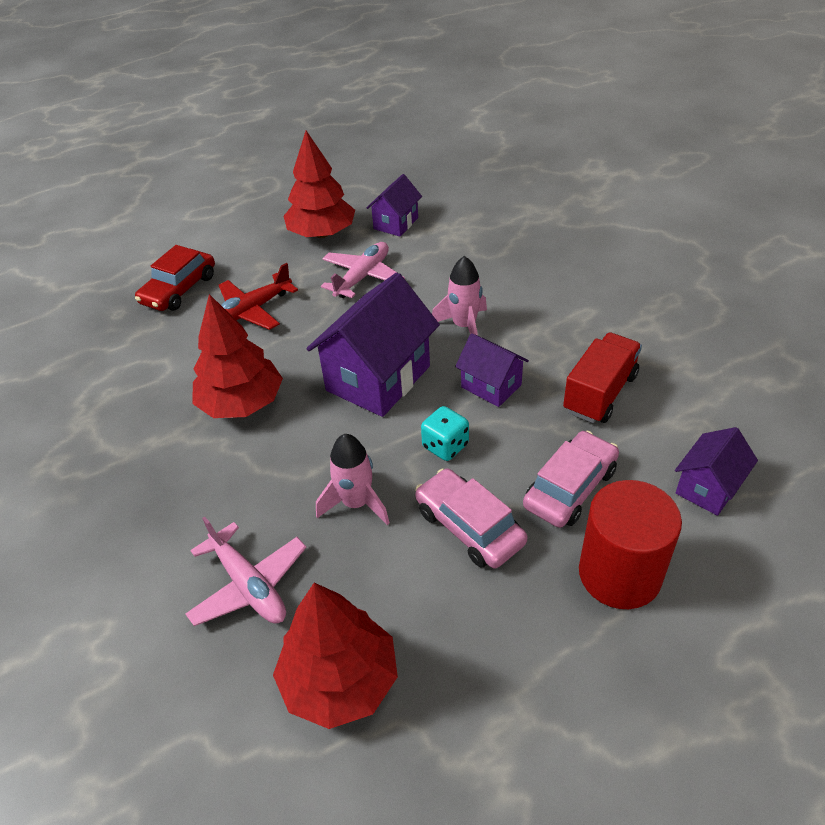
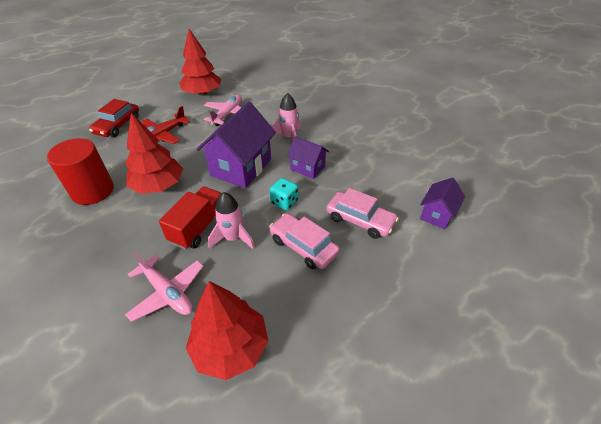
camera: 10 degrees left, 0 degrees up
(396, 223) = (245, 87): purple house -> none
(570, 488) = (360, 220): pink car -> pink car turned 90 degrees clockwise
(600, 393) = (369, 168): red truck -> red truck (199, 227)
(619, 574) = (395, 266): red cylinder -> red cylinder (93, 191)

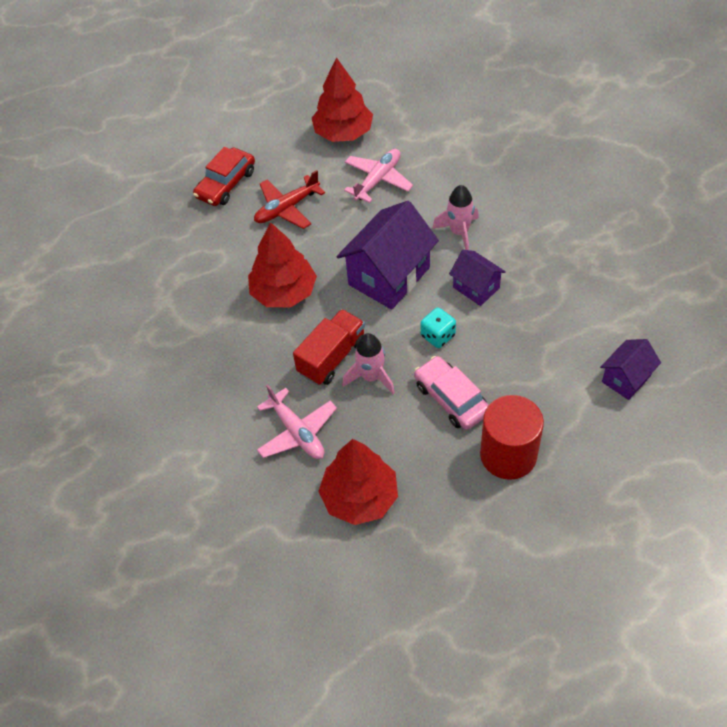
camera: 15 degrees right, 10 degrees up
(93, 191) = (205, 290): red cylinder -> red cylinder (508, 455)
(360, 220) = (526, 373): pink car -> none

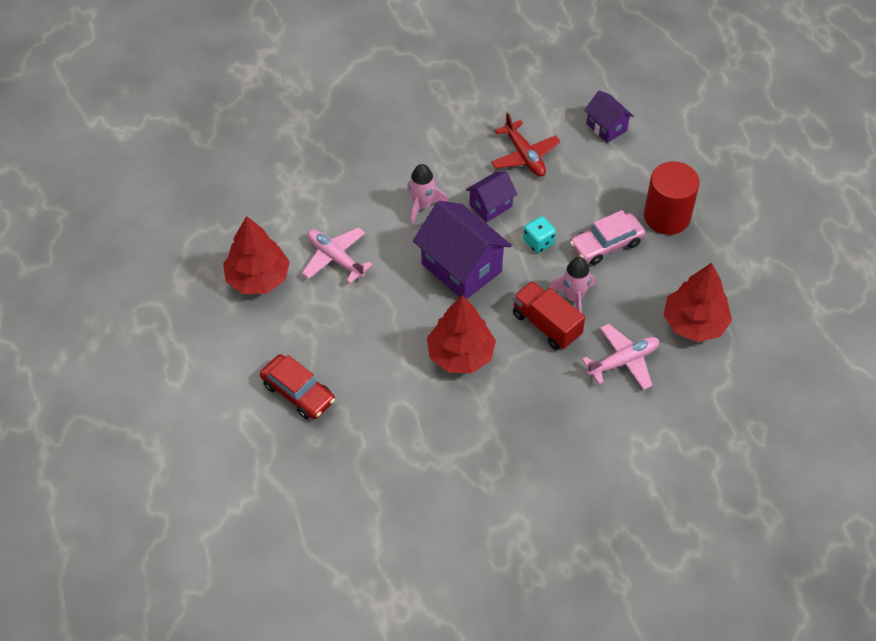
camera: 85 degrees left, 0 degrees up
(287, 208) = (350, 340): red plane -> red plane (524, 156)

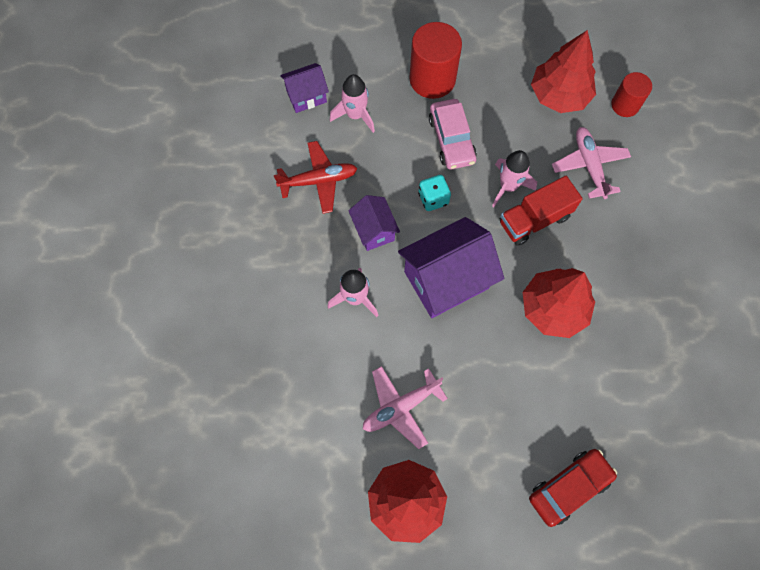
camera: 75 degrees left, 15 degrees up
(602, 167) = (355, 115): none -> pink rocket
(708, 383) = (625, 105): none -> red cylinder

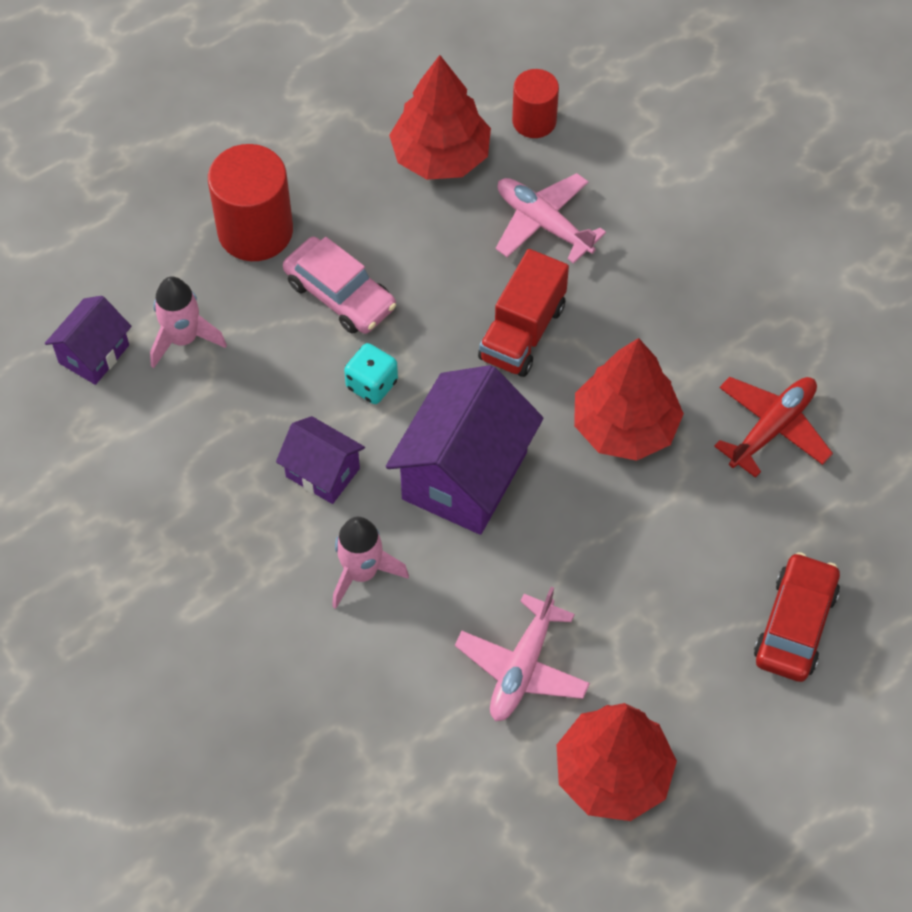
camera: 35 degrees left, 10 degrees down
(319, 180) = (197, 454): red plane -> red plane (772, 428)
(508, 186) = (458, 310): pink rocket -> none

